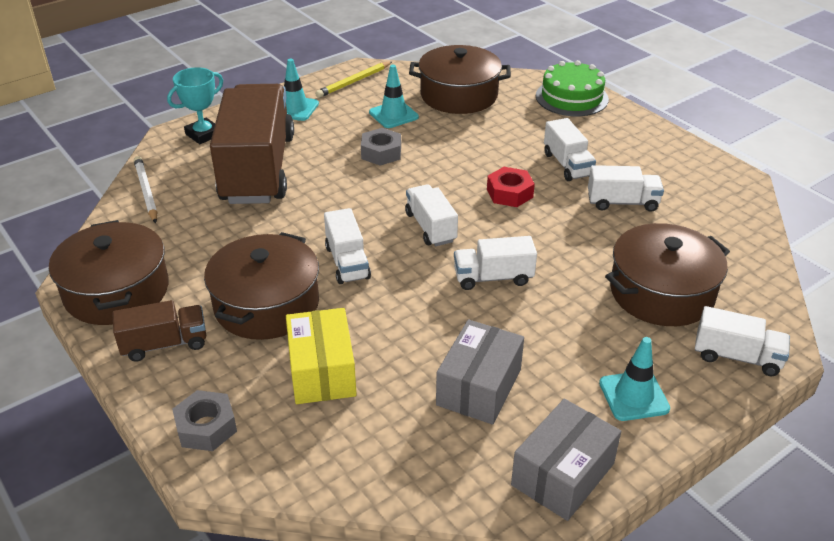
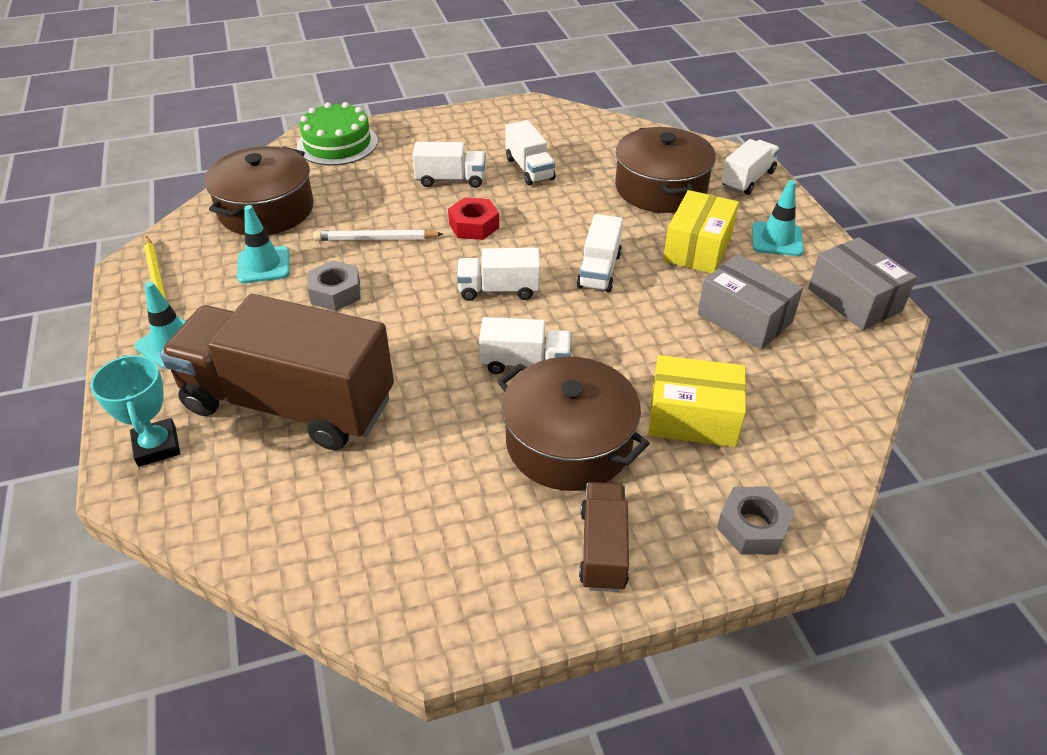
camera: 70 degrees left, 5 degrees up
(117, 291) = (476, 590): brown pot -> none
(146, 191) = (257, 531): white pencil -> white pencil (375, 239)
(573, 336) = (698, 248): none -> yellow box
(622, 202) = (529, 169): white truck -> white truck turned 135 degrees clockwise

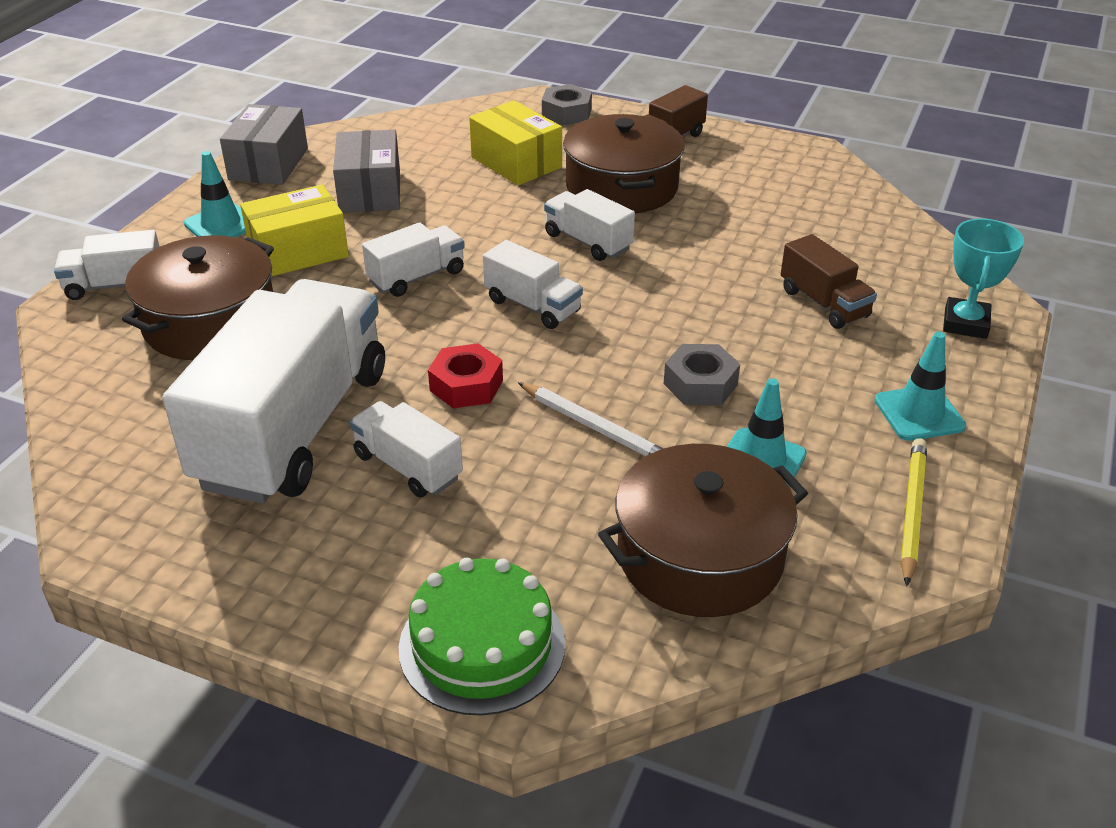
camera: 140 degrees left, 5 degrees down
(289, 404) = (824, 303): brown truck -> brown truck, size x0.45
(529, 169) = (294, 428): white truck -> white truck, size x2.22

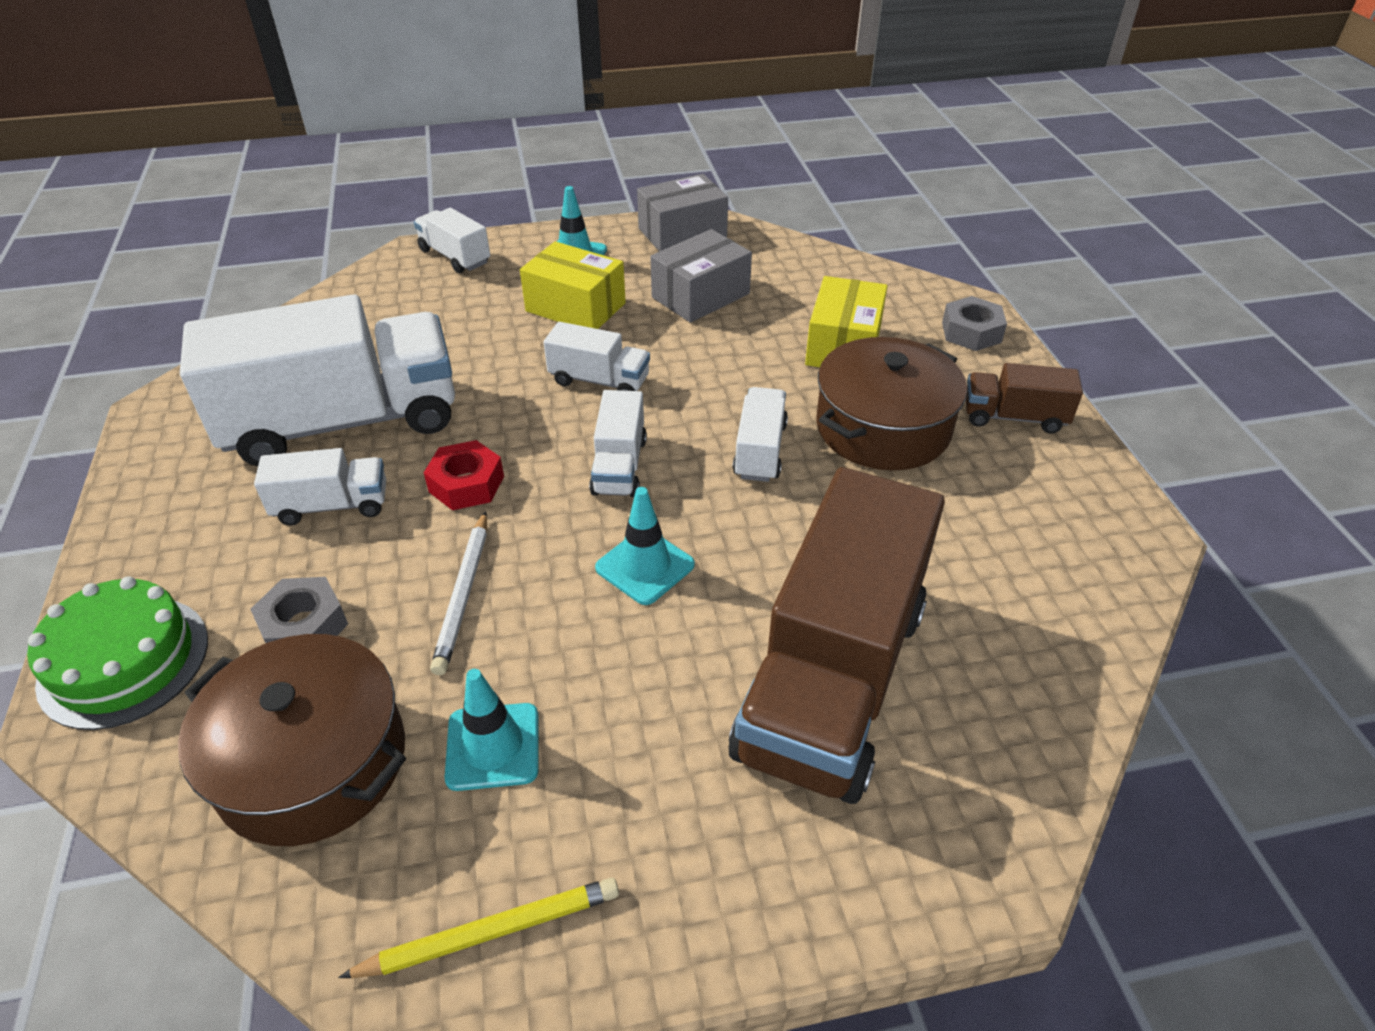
camera: 55 degrees right, 5 degrees up
(210, 322) = (445, 317): brown pot -> none
(408, 467) = (332, 505): white truck -> white truck turned 75 degrees clockwise
(700, 384) = (591, 639): grey nut -> grey nut (304, 626)
(824, 303) = (832, 679): brown truck -> brown truck, size x2.22
(919, 413) = (688, 864): turquoise traffic cone -> turquoise traffic cone (645, 566)
(965, 323) = (927, 842): turquoise trophy -> none

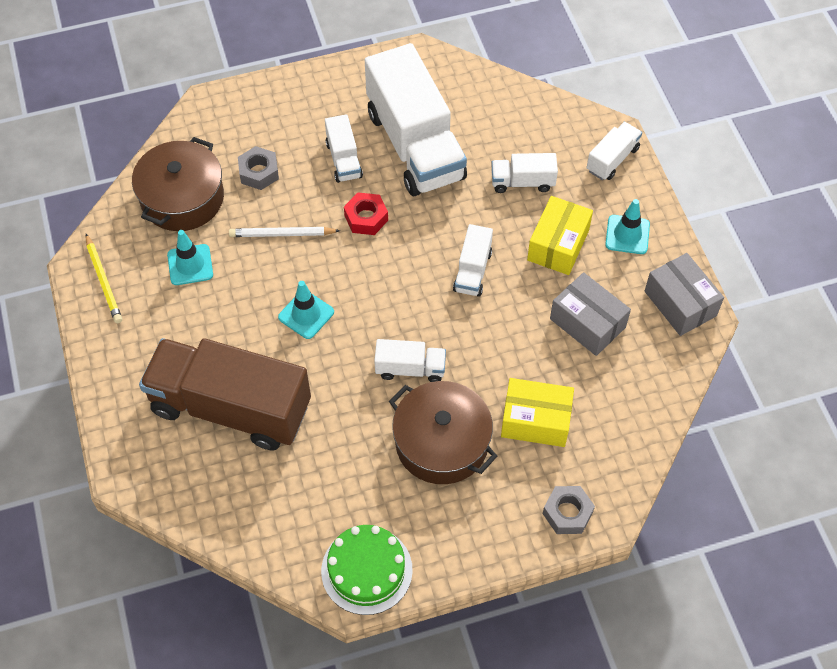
camera: 85 degrees right, 15 degrees up
(124, 661) = (236, 110): green cake -> green cake (366, 570)
(619, 466) = (388, 292): white truck -> white truck (522, 182)
(1014, 417) = (462, 530): brown truck -> none

